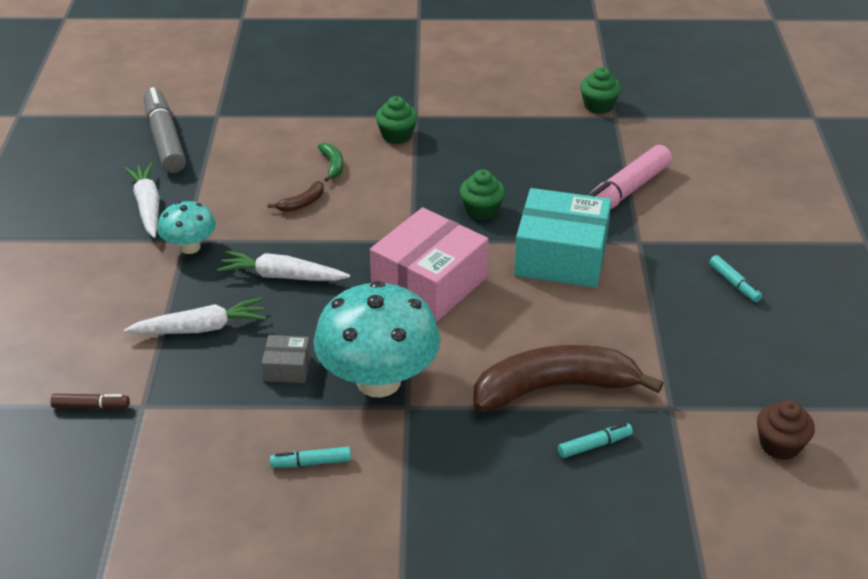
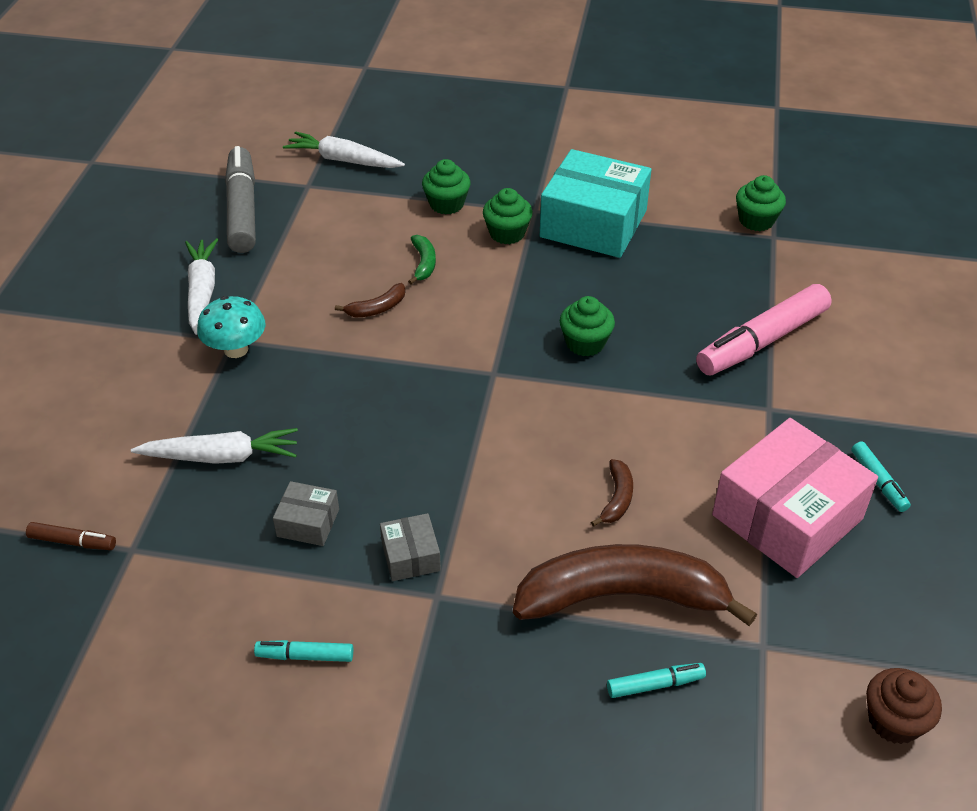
camera: 10 degrees right, 5 degrees up
(282, 276) = (331, 401): white carrot -> white carrot (343, 160)
(340, 118) = (446, 204): none -> green cupcake
(378, 381) = (411, 556): turquoise mushroom -> grey box
(429, 283) = (501, 431): pink box -> pink box (787, 517)
(534, 320) = (616, 499): none -> brown banana
(561, 256) = (668, 417): turquoise box -> turquoise box (593, 224)

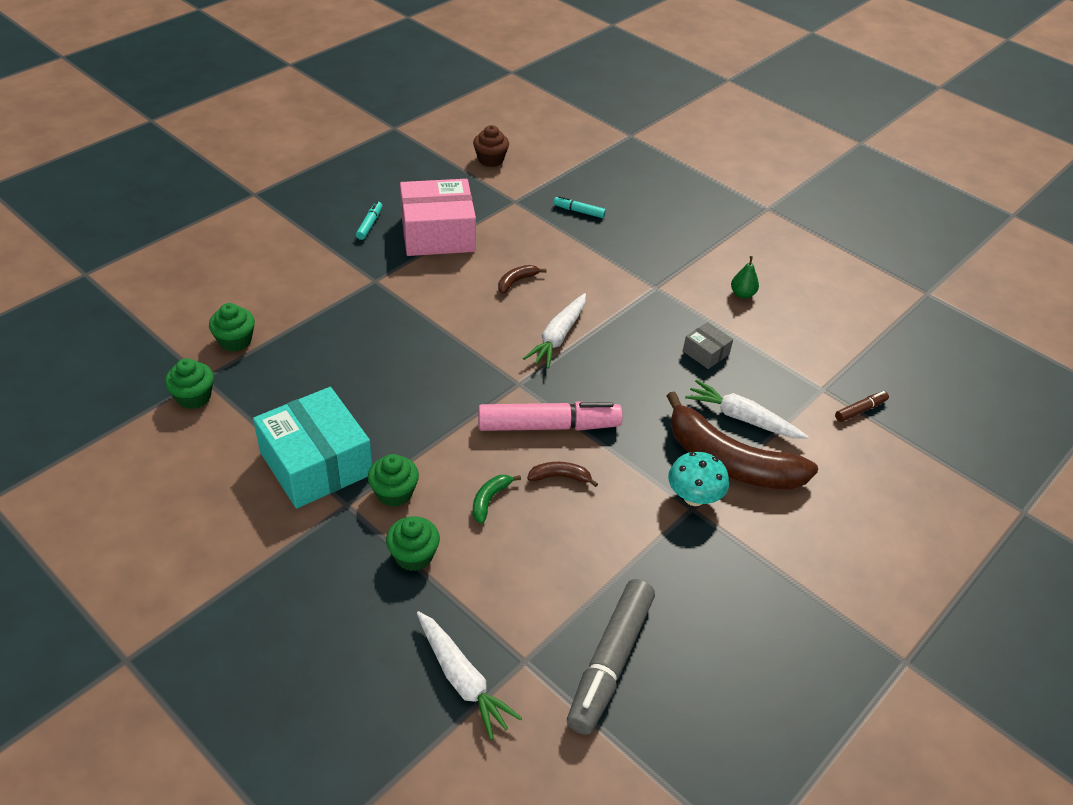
camera: 150 degrees left, 0 degrees up
(73, 542) = (860, 410): brown marker -> brown marker turned 105 degrees clockwise
(202, 291) = (696, 573): white carrot -> white carrot (558, 337)
(305, 656) = (742, 294): turquoise marker -> green pear
(411, 556) = (656, 309): grey box -> none
(585, 343) = (436, 372): green cupcake -> green cupcake (235, 341)
(623, 597) = (559, 244): brown banana -> brown banana (729, 461)
(761, 341) = (323, 315): pink marker -> pink marker (548, 426)

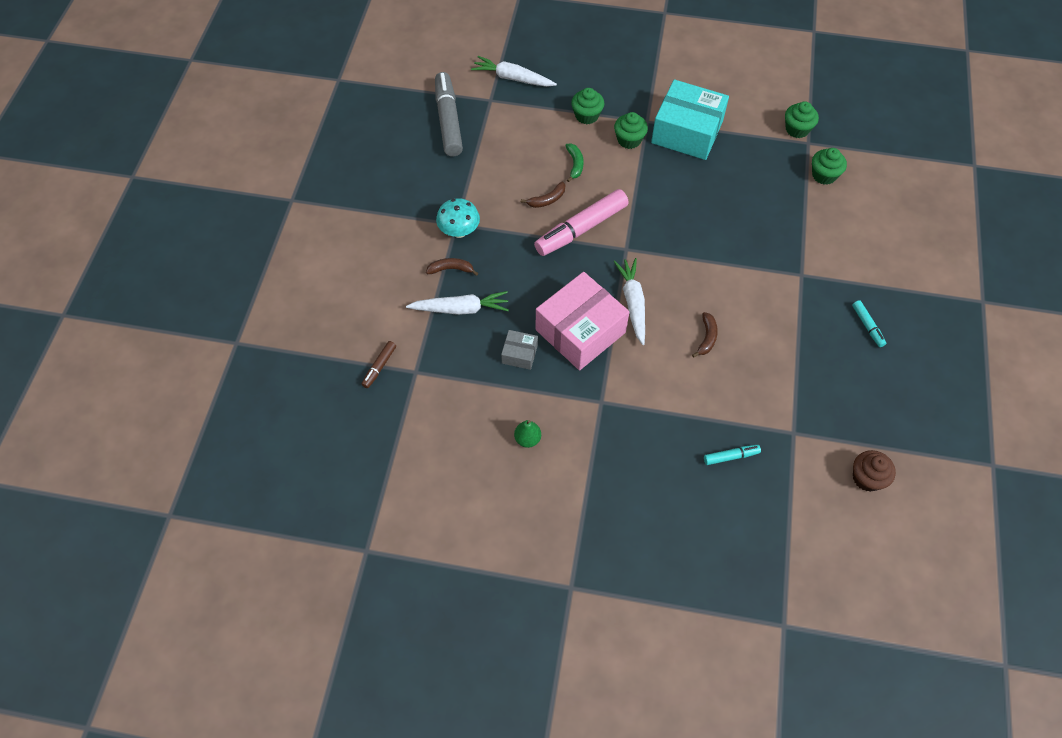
camera: 150 degrees right, 15 degrees up
(438, 234) = (810, 350): pink box -> pink box (580, 331)
(729, 461) = (451, 269): brown banana -> brown banana, size x0.40

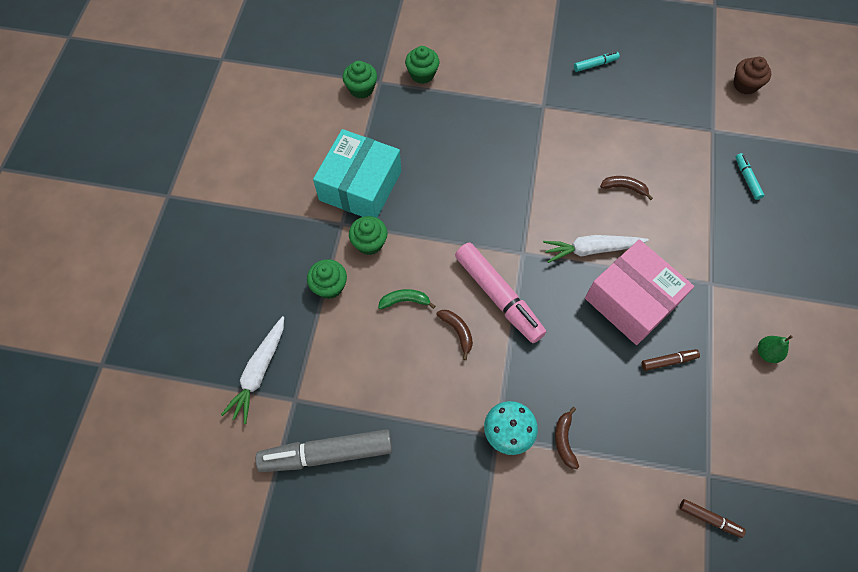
camera: 90 degrees left, 5 degrees up
(461, 309) = (618, 426): white carrot -> none
(519, 354) = (668, 361): grey box -> brown marker

